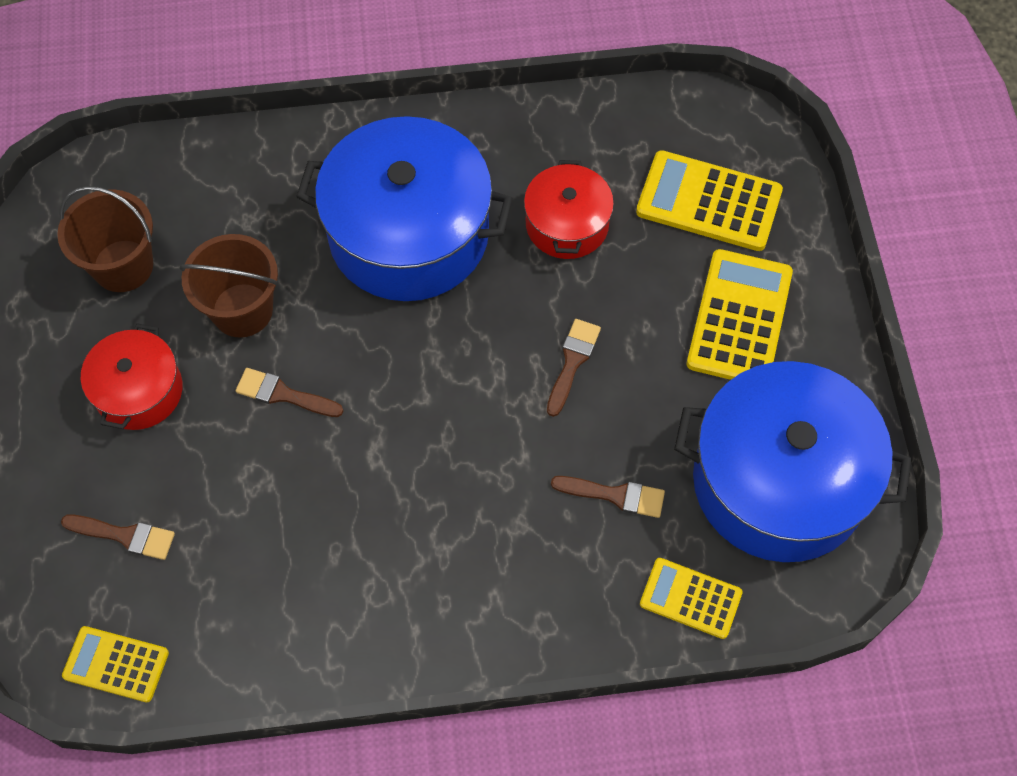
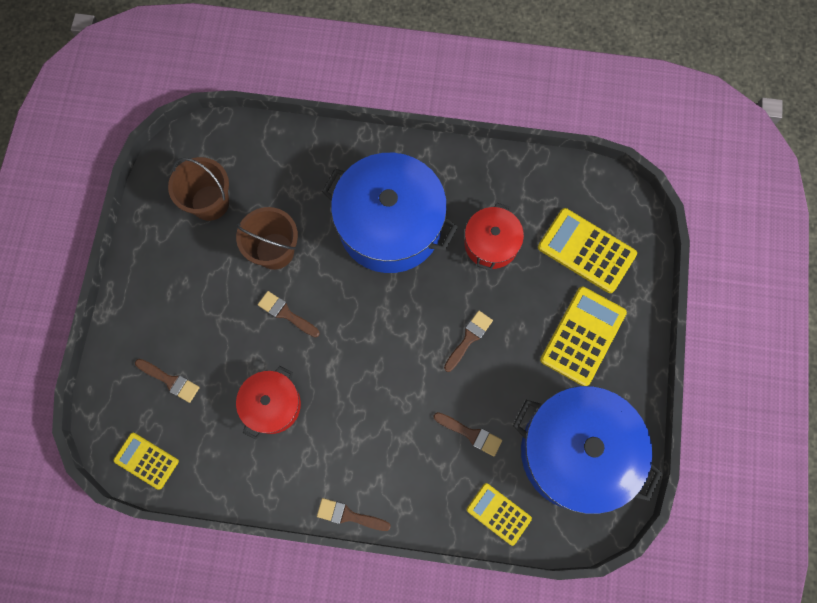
camera: 15 degrees right, 10 degrees up
(139, 391) = (200, 288): red pot -> red pot (272, 405)
(462, 661) = (349, 515): none -> brown brush

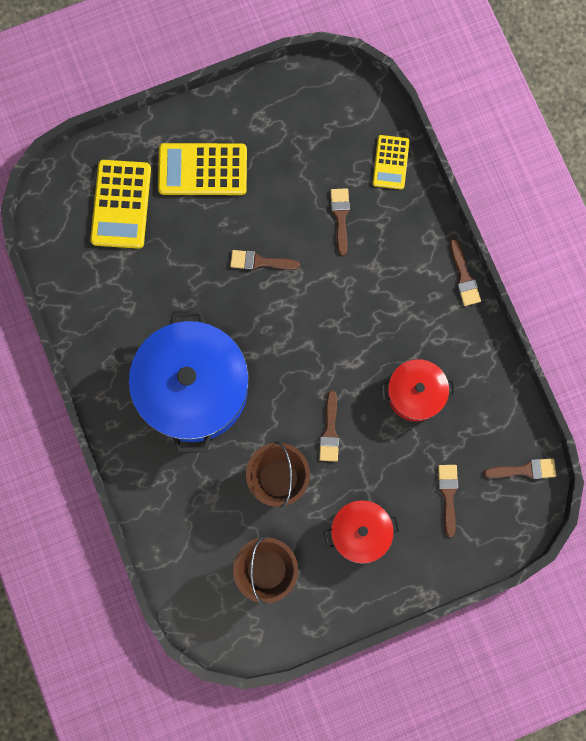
camera: 120 degrees left, 5 degrees up
(146, 460) = (524, 470): yellow calculator -> brown brush
(491, 243) = (160, 289): red pot -> red pot (360, 532)
(576, 452) = (305, 128): blue pot -> none

